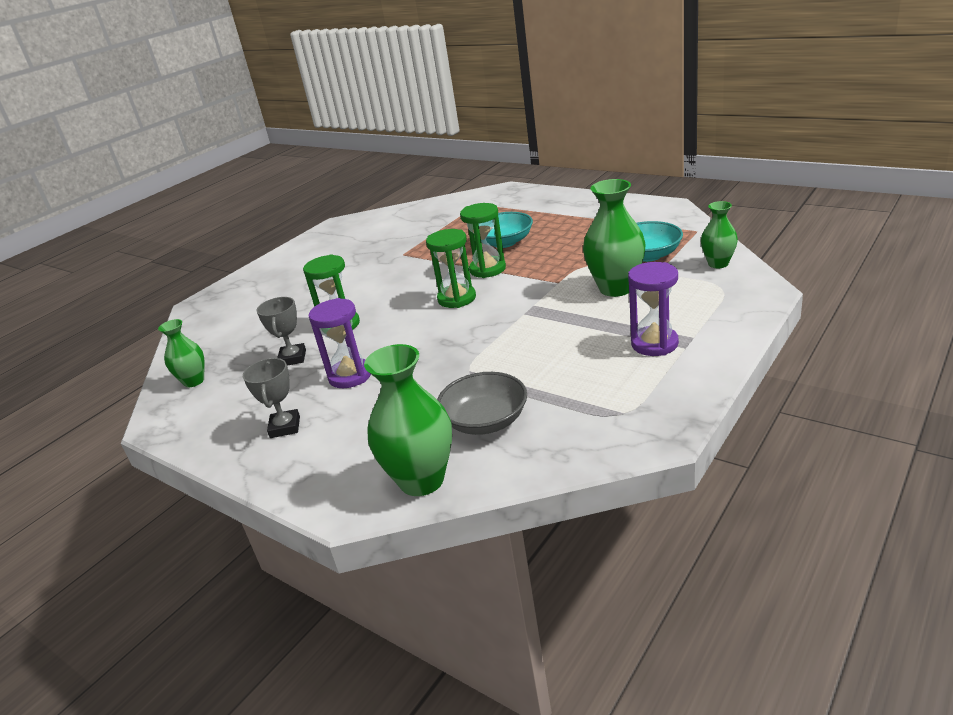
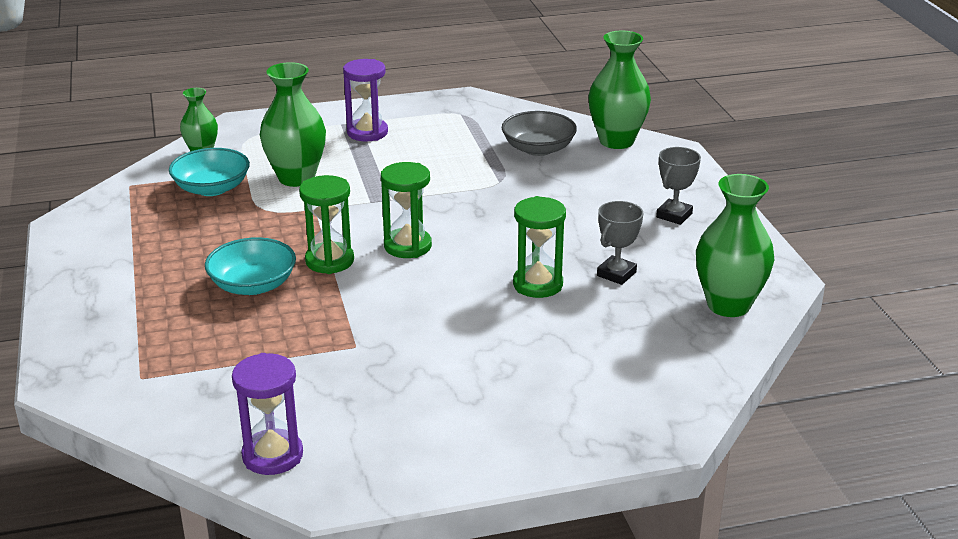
camera: 145 degrees left, 0 degrees up
(194, 381) = (728, 305): green vase -> green vase, size x1.70
(350, 376) = (586, 227): purple hourglass -> purple hourglass (272, 455)

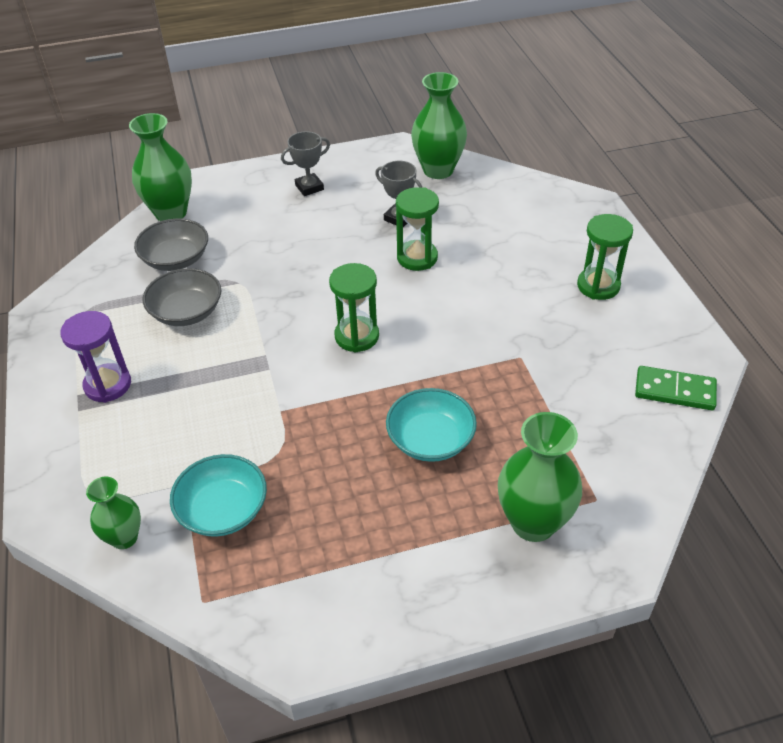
camera: 90 degrees left, 15 degrees up
(272, 455) = (674, 390): purple hourglass -> green domino
(296, 178) = (208, 434): green vase -> green vase (533, 522)
(329, 261) = (384, 388): green hourglass -> green hourglass (598, 286)
(457, 159) = (186, 312): none -> grey bowl
(674, 215) = (309, 187): grey trophy -> grey trophy turned 60 degrees counterclockwise

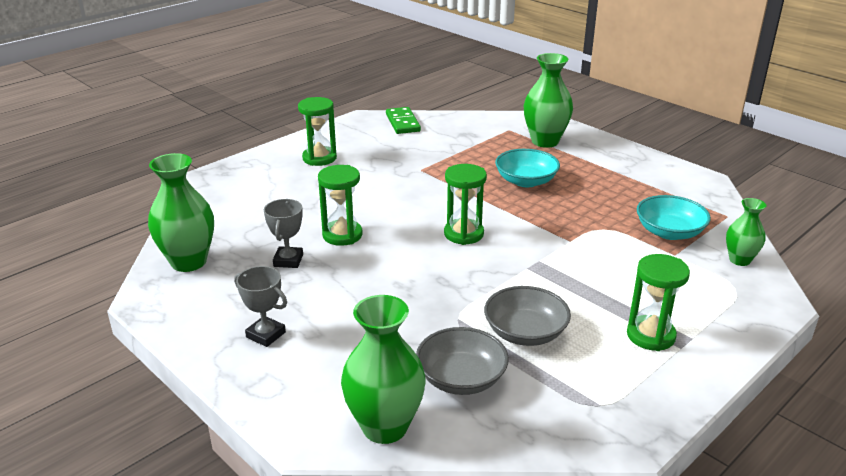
camera: 120 degrees left, 15 degrees down
(108, 385) = (650, 335): purple hourglass -> green hourglass

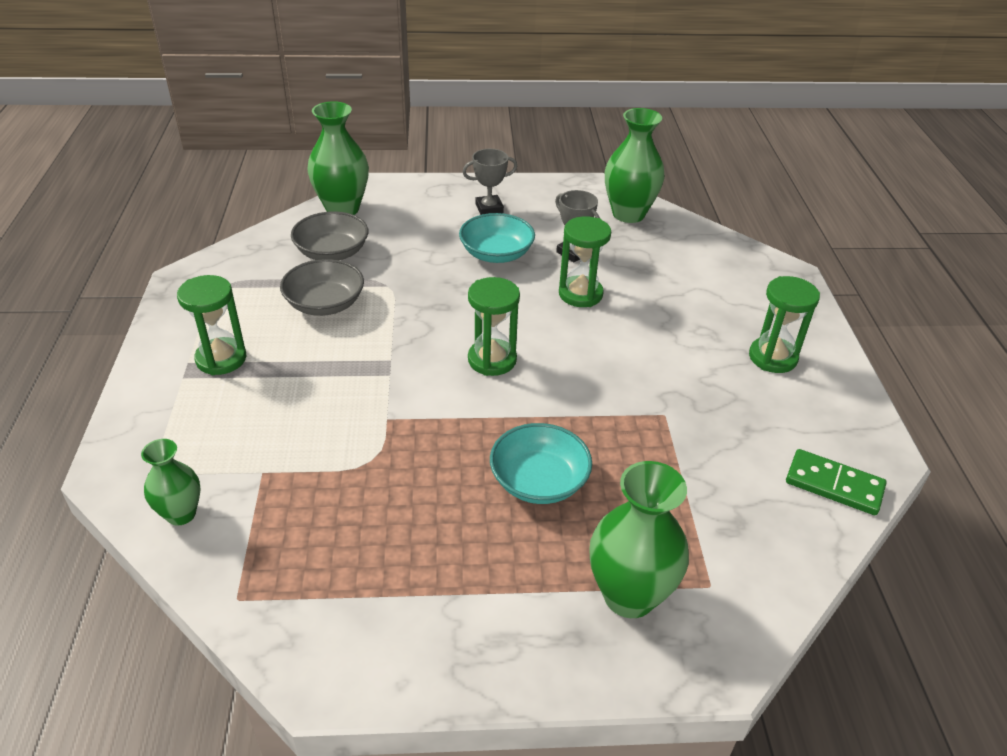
camera: 130 degrees right, 10 degrees up
(669, 232) = (292, 507): turquoise bowl -> turquoise bowl (496, 254)

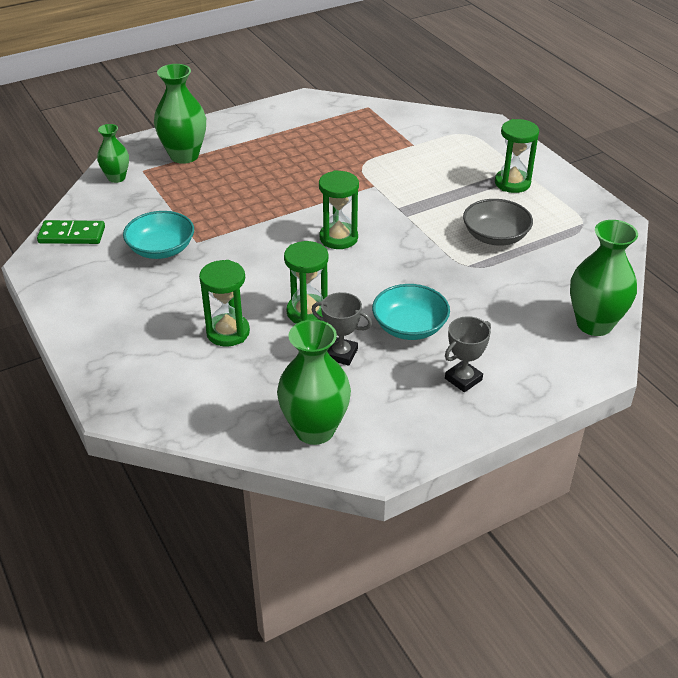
camera: 155 degrees right, 0 degrees up
(181, 514) = (431, 121): green vase -> green vase (116, 178)
(332, 252) = (544, 278): grey bowl -> none
(539, 481) = (259, 184): turquoise bowl -> turquoise bowl (161, 249)
(772, 357) = (122, 309): green hourglass -> green hourglass (228, 332)

